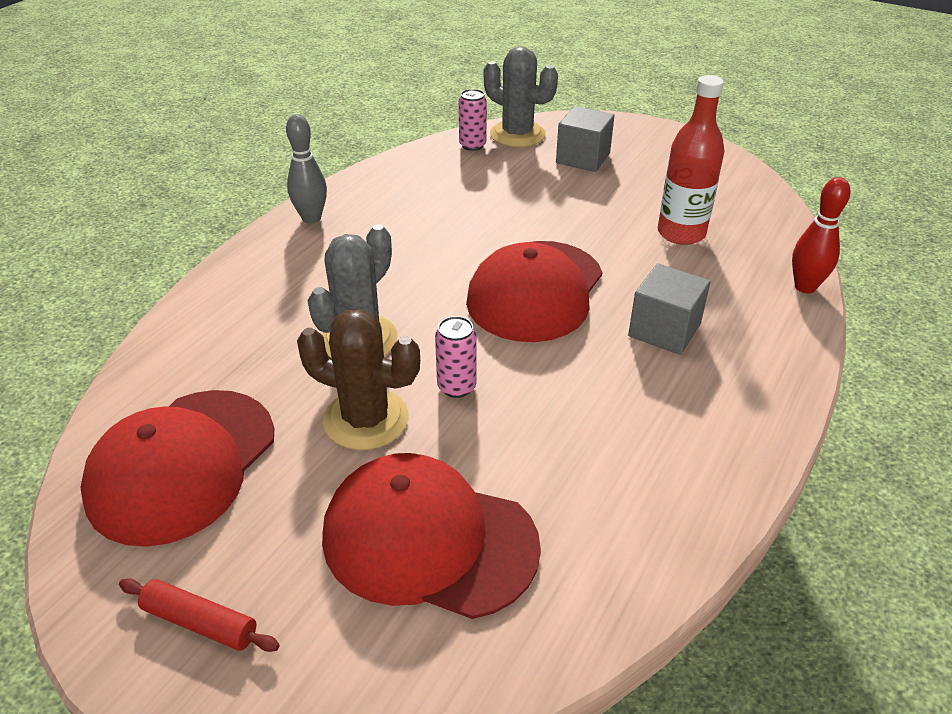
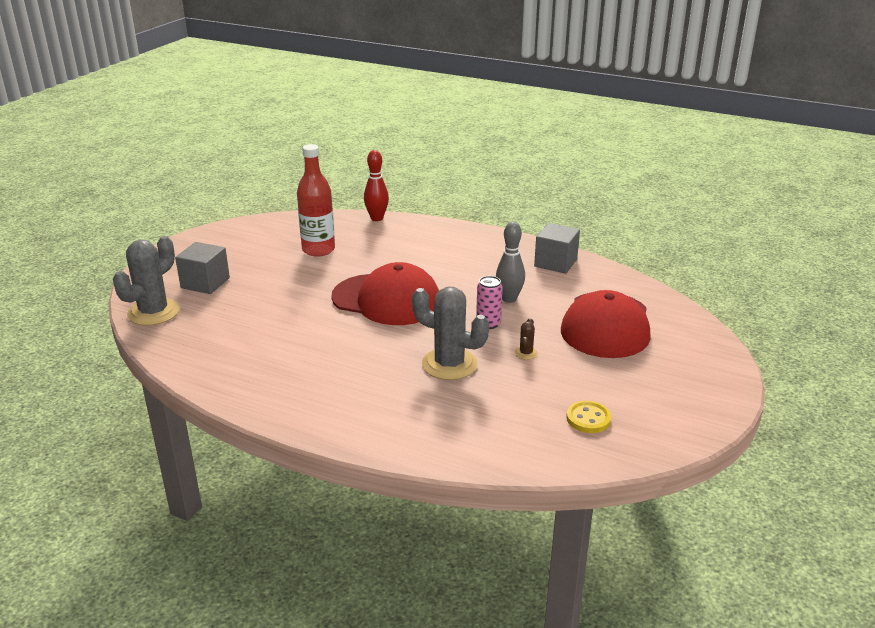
camera: 95 degrees left, 10 degrees down
(182, 465) = (588, 418): red cap -> yellow button
(200, 622) = (689, 388): red rolling pin -> none
(311, 218) = (284, 408): grey bowling pin -> grey bowling pin (509, 299)
(366, 419) = (526, 353): brown cactus -> brown cactus, size x0.43
(472, 145) = (167, 334): pink can -> none
(664, 330) = (422, 259): grey cube -> grey cube (555, 263)

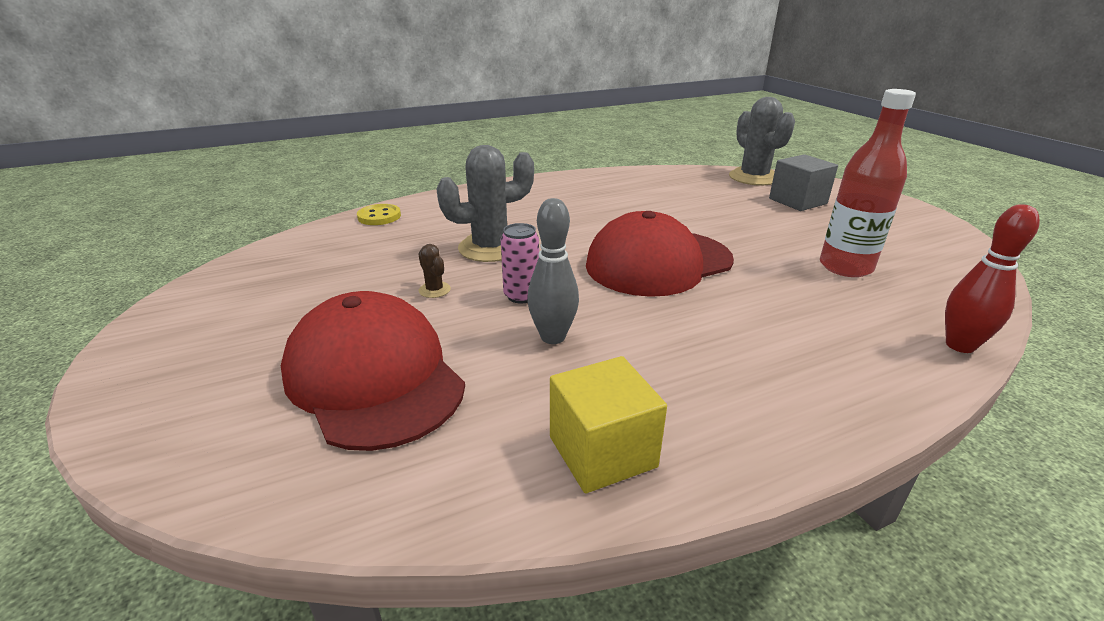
camera: 130 degrees right, 0 degrees up
(555, 263) = (602, 452): grey cube -> yellow cube
(588, 418) = (301, 270): yellow button -> yellow button (379, 216)

